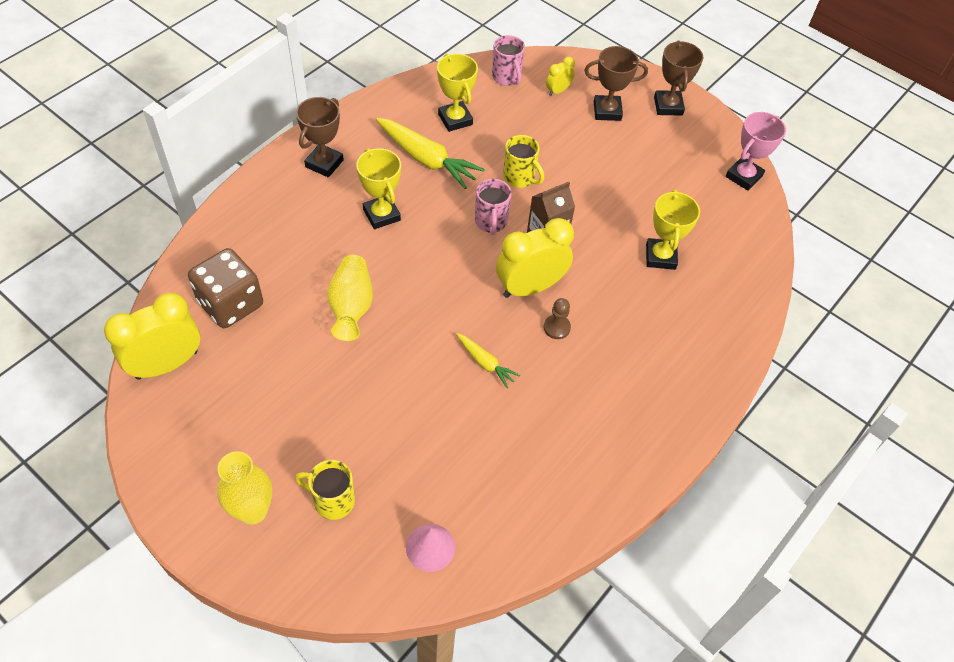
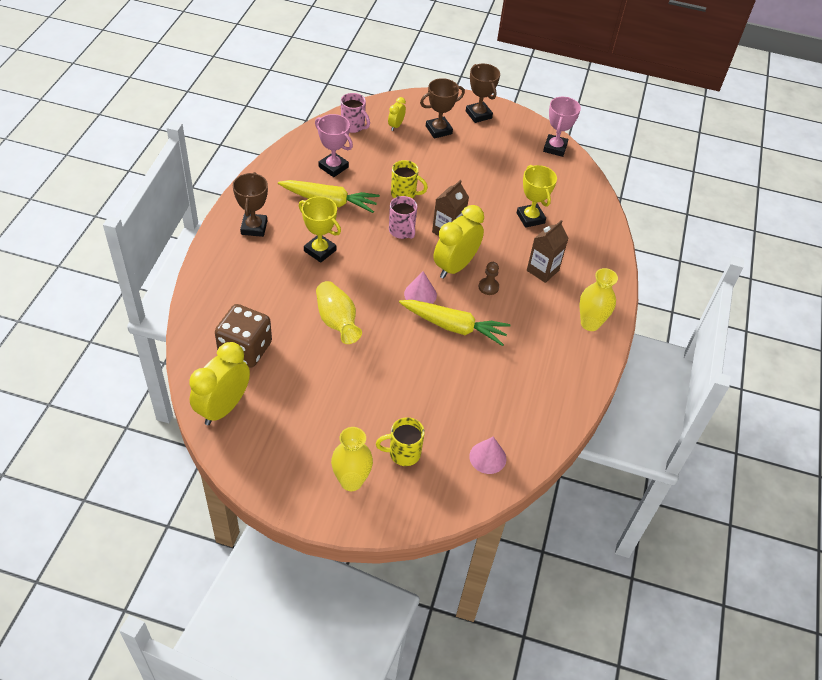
camera: 25 degrees left, 5 degrees down
(455, 119) = (333, 167): yellow trophy -> pink trophy
(468, 308) = (420, 294): none -> pink cone
(485, 363) = (454, 326): yellow carrot -> yellow carrot, size x1.86
(638, 330) = (542, 270): none -> brown carton
(661, 421) = (590, 323): none -> yellow vase

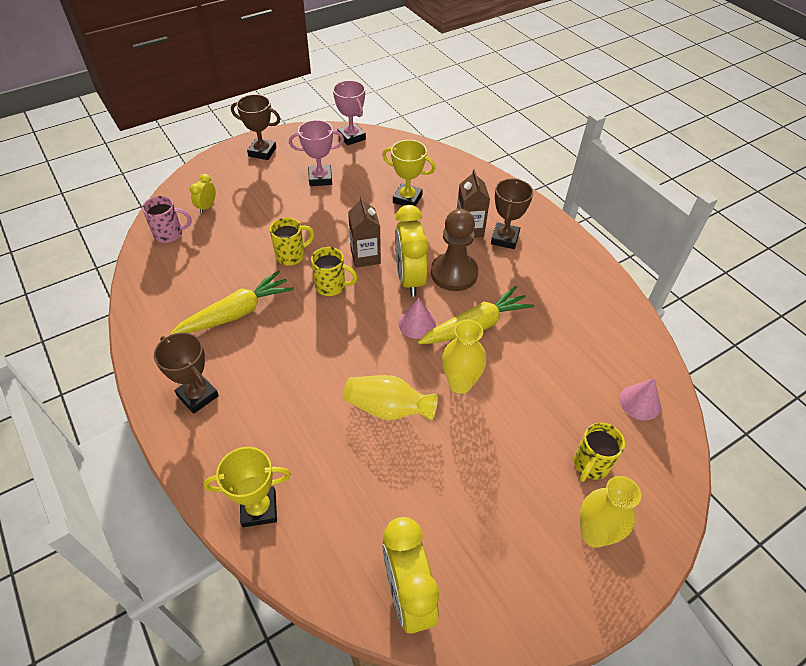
camera: 45 degrees left, 0 degrees up
(245, 349) = (348, 516): brown dice -> none
(320, 250) = (288, 362): yellow trophy -> yellow trophy (259, 508)
(333, 167) = (199, 281): pink trophy -> pink trophy (320, 178)
(396, 126) = (207, 207): yellow clock -> yellow clock turned 45 degrees clockwise
(402, 231) = (332, 286): pink mug -> yellow mug
(438, 130) = (247, 185): brown trophy -> brown trophy (504, 238)
(488, 287) = (454, 273): brown pawn -> brown pawn, size x2.11
(590, 323) = (550, 240): yellow vase -> yellow vase (460, 383)

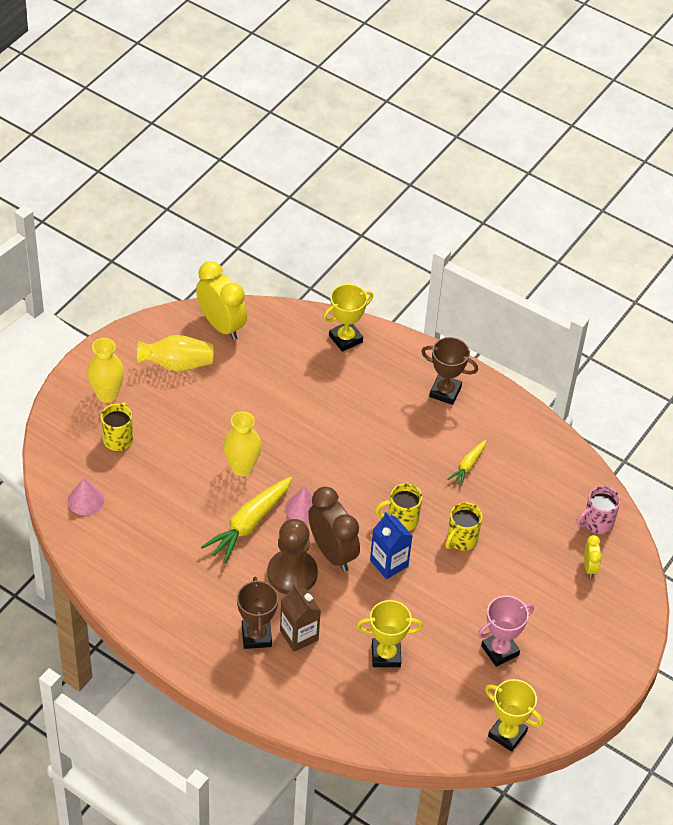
camera: 155 degrees right, 0 degrees up
(237, 313) = (468, 466): yellow carrot -> yellow carrot, size x0.54
(262, 152) = (594, 668): brown trophy -> none
(351, 137) = (507, 734): pink trophy -> yellow trophy
(365, 256) = (389, 563): brown carton -> blue carton
(388, 409) = (291, 429): yellow vase -> yellow vase (177, 364)
(409, 279) = (332, 552): yellow clock -> brown clock

